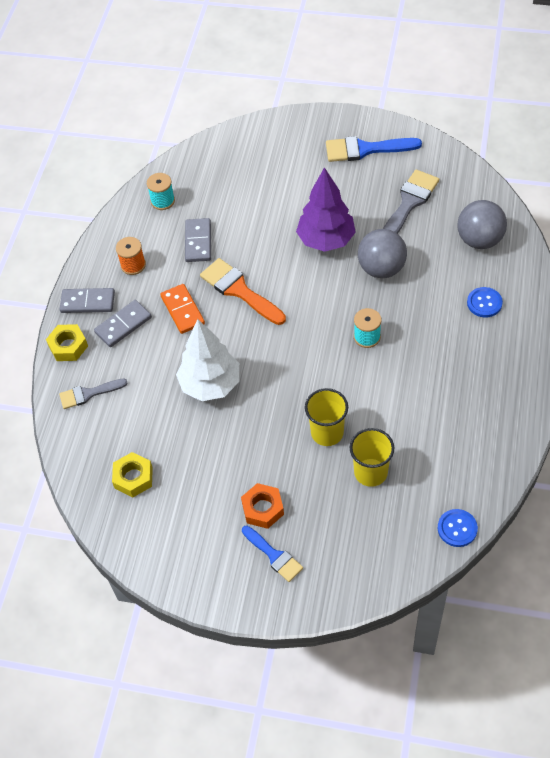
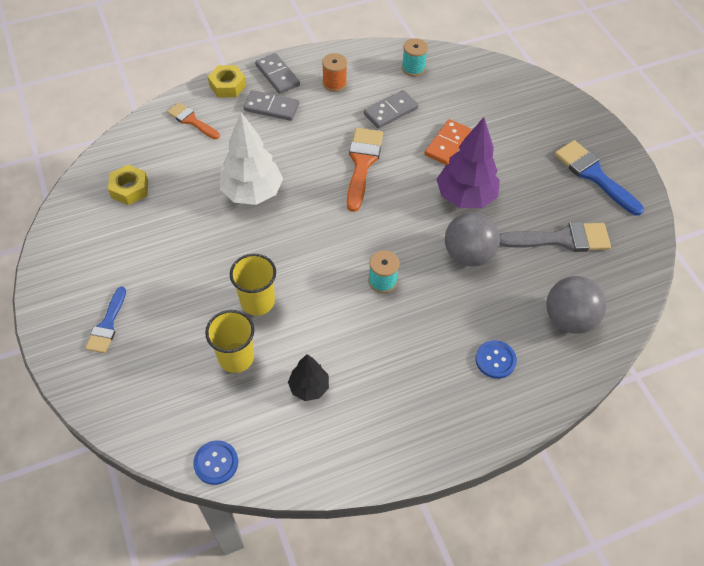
camera: 50 degrees right, 0 degrees up
(88, 394) = (191, 120): grey brush -> orange brush
(183, 310) = (313, 137): orange domino -> orange domino (447, 144)
(263, 509) = (150, 293): orange nut -> none
(430, 434) = (309, 387): none -> black tree

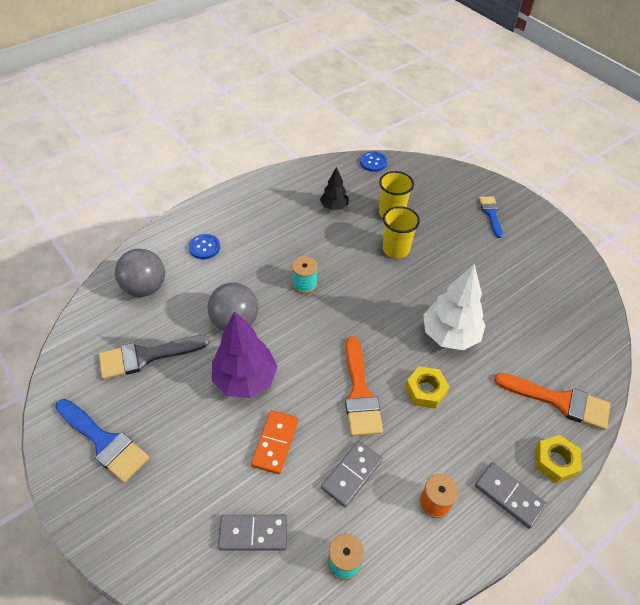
camera: 165 degrees right, 5 degrees down
(130, 189) = (558, 313): yellow nut -> yellow nut (425, 390)
(191, 120) = (559, 401): orange brush -> orange brush, size x1.60
(271, 107) = (488, 442): grey domino -> grey domino (253, 533)

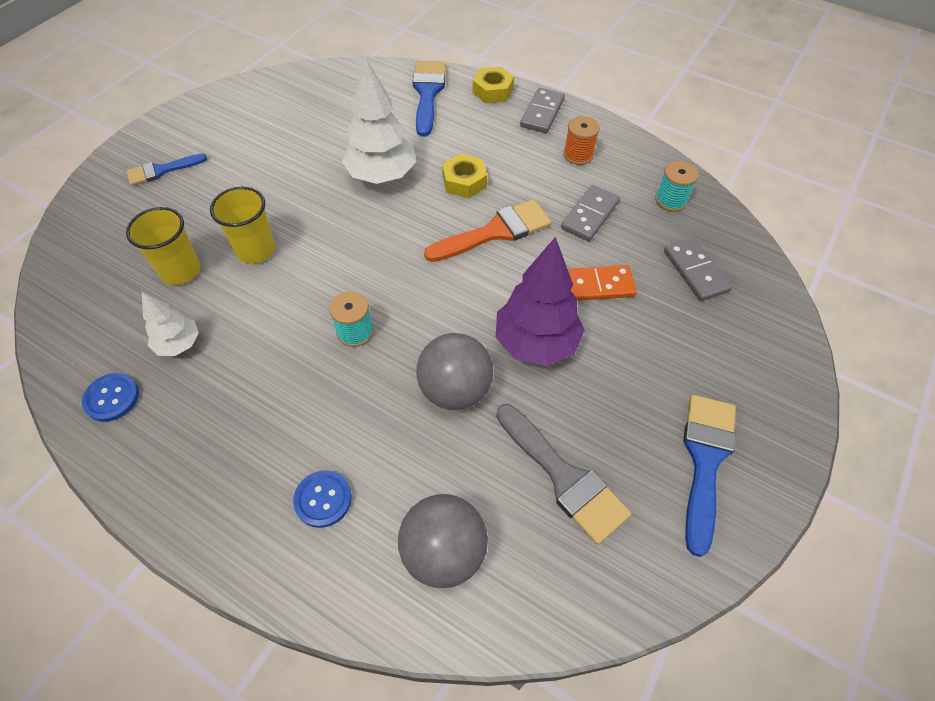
camera: 110 degrees left, 5 degrees up
(334, 207) = (179, 344): black tree -> white tree
(352, 474) = (589, 215): grey domino -> grey domino turned 75 degrees counterclockwise
(373, 162) = (53, 322): blue button -> blue button (112, 398)
(559, 401) = (428, 93): orange brush -> blue brush

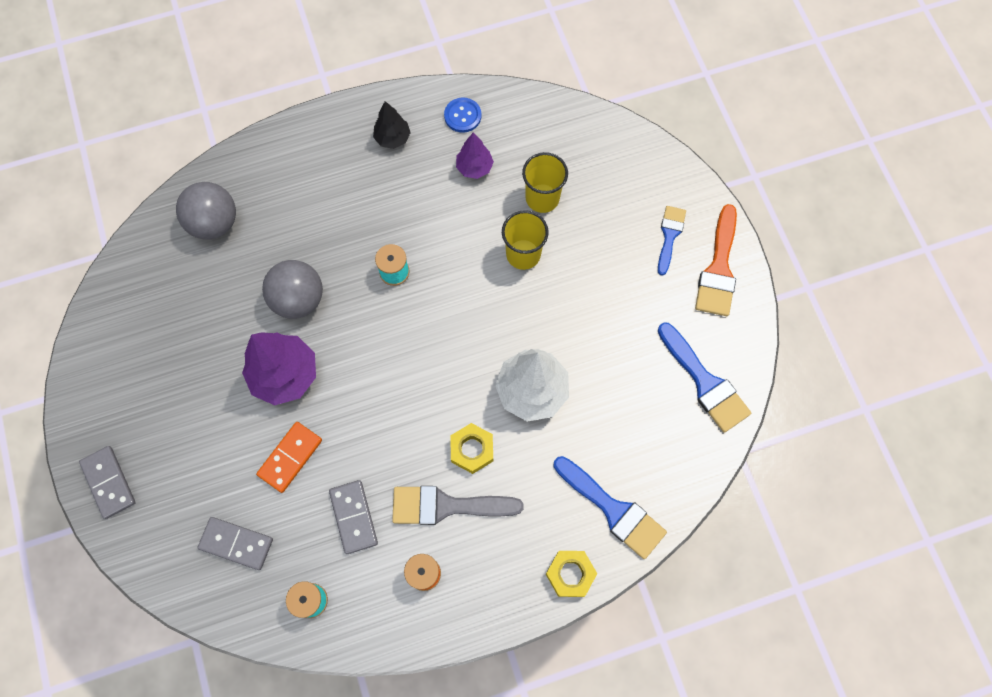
camera: 130 degrees right, 15 degrees up
(179, 344) = (474, 167): white tree -> purple tree
(188, 446) = (392, 138): none -> black tree
(323, 499) = (297, 185): blue button -> none
(495, 232) = (399, 430): orange brush -> orange brush (718, 269)
(542, 113) = (502, 593): grey domino -> grey domino (108, 482)
(564, 477) = (191, 314): grey brush -> grey brush (446, 506)
(705, 460) = (124, 401): blue brush -> blue brush (705, 382)

